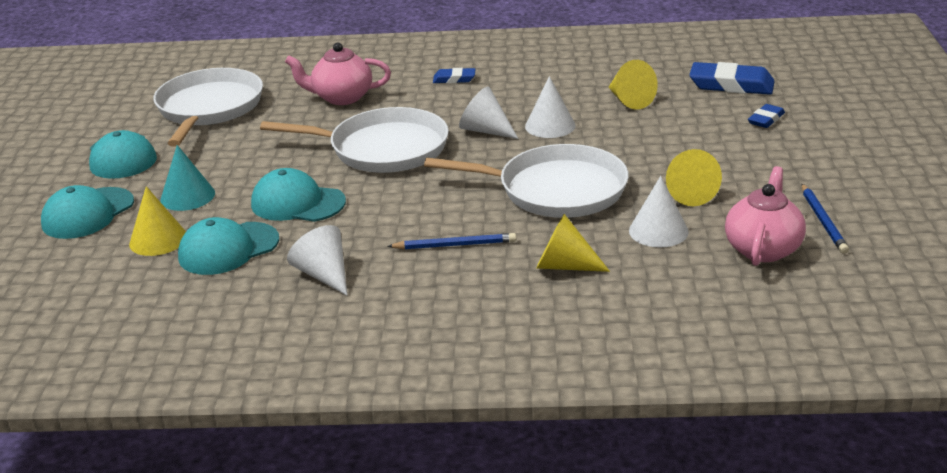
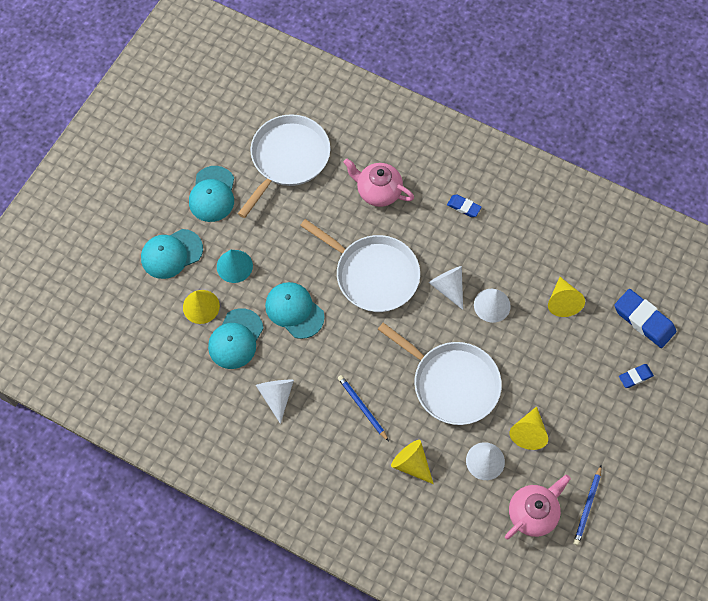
camera: 25 degrees right, 35 degrees up
(228, 249) = (236, 339): turquoise cap -> turquoise cap turned 60 degrees counterclockwise
(455, 245) = (362, 408): blue pencil -> blue pencil turned 150 degrees counterclockwise

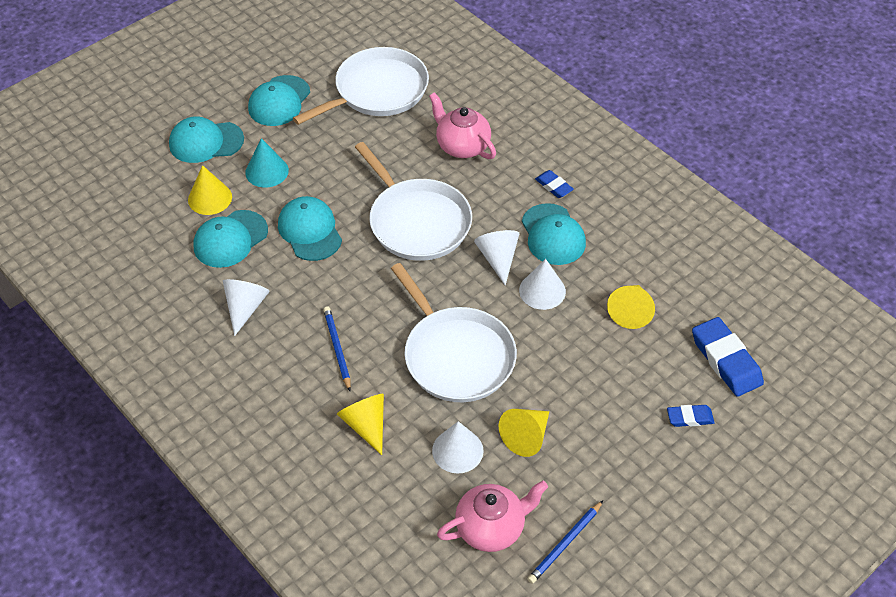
camera: 20 degrees right, 15 degrees down
(480, 252) = (553, 235): none -> turquoise cap

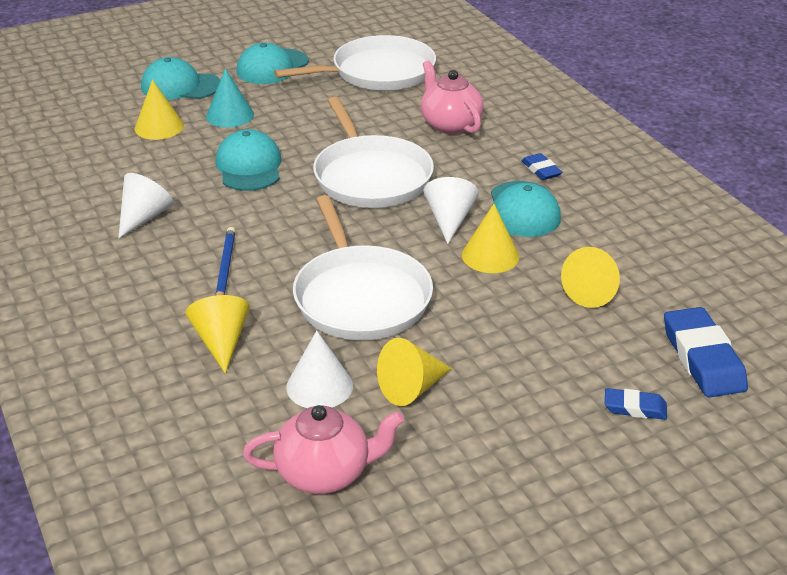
camera: 15 degrees right, 15 degrees down
(230, 239) = (161, 161): turquoise cap -> none
(542, 291) = (490, 256): white cone -> yellow cone
(565, 544) = (415, 510): blue pencil -> none

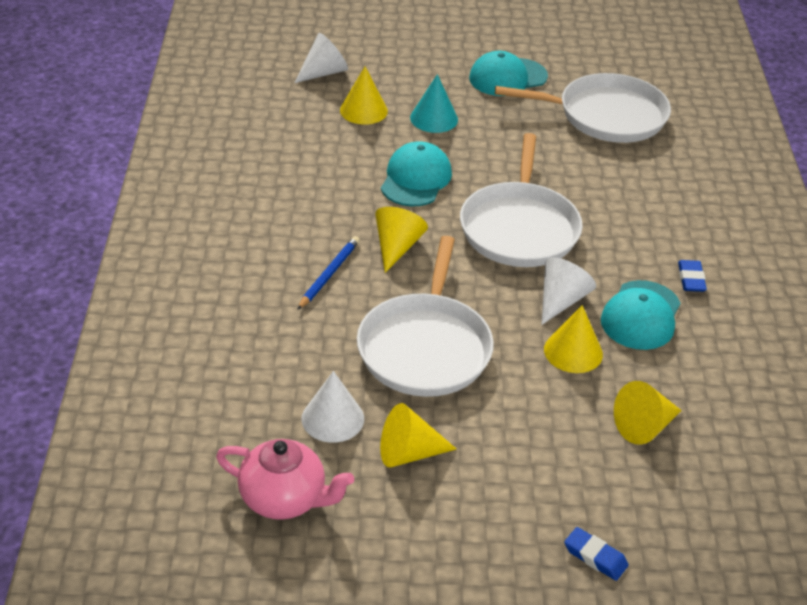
camera: 25 degrees right, 5 degrees up
(144, 217) = (293, 199): white cone -> white cone (324, 72)
(180, 86) = (410, 72): turquoise cap -> none
(221, 341) = (280, 344): yellow cone -> yellow cone (397, 247)
(450, 124) = (636, 197): pink teapot -> none
(703, 358) = (700, 537): blue eraser -> none

